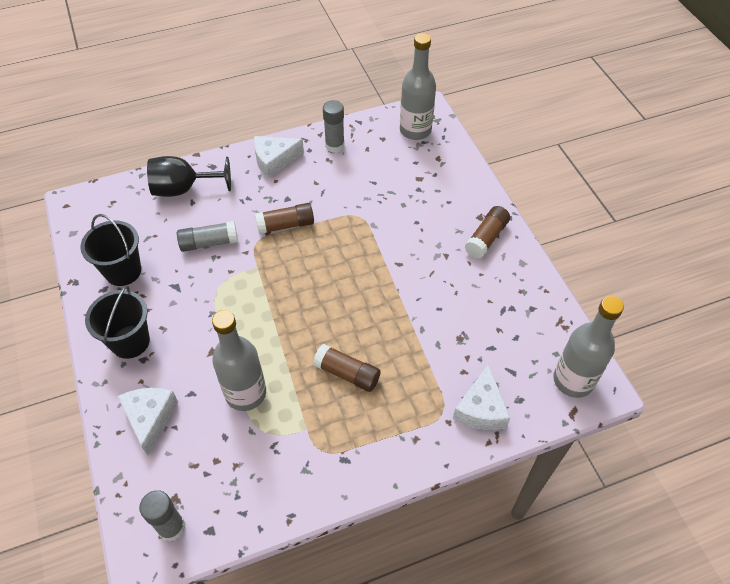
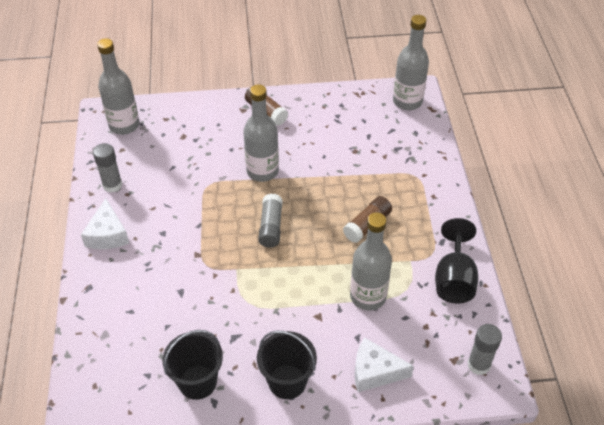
camera: 75 degrees left, 5 degrees down
(183, 189) = (108, 317): black goblet -> black goblet (454, 279)
(209, 243) = (191, 303): grey glue stick -> grey glue stick (271, 227)
(286, 225) = (195, 239): brown glue stick -> none
(394, 257) = (262, 171): none -> grey bottle
(481, 409) = (418, 154): white cheese -> none

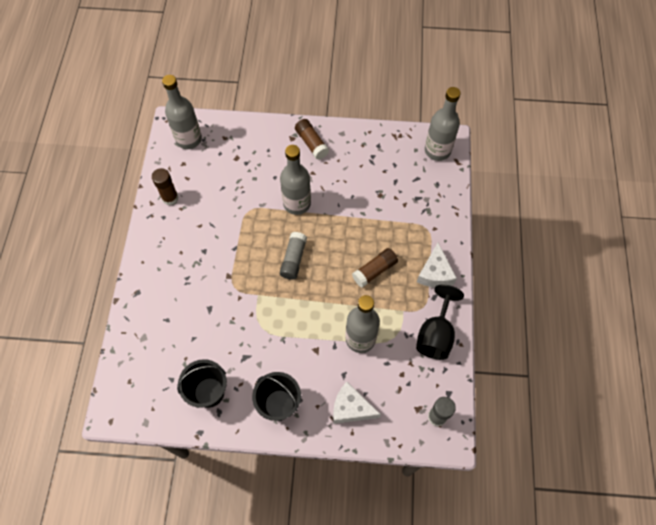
camera: 10 degrees right, 15 degrees up
(107, 234) = (159, 245): white cheese -> white cheese (435, 273)
(112, 185) = (170, 198): grey glue stick -> brown glue stick

